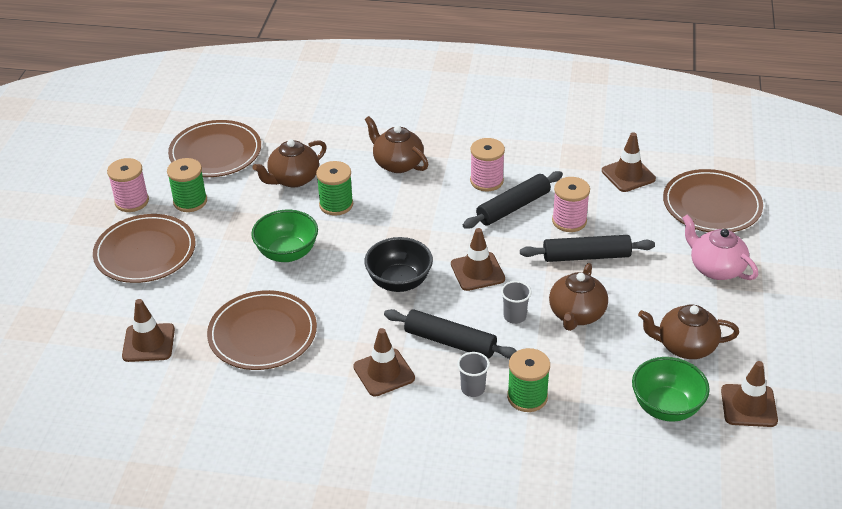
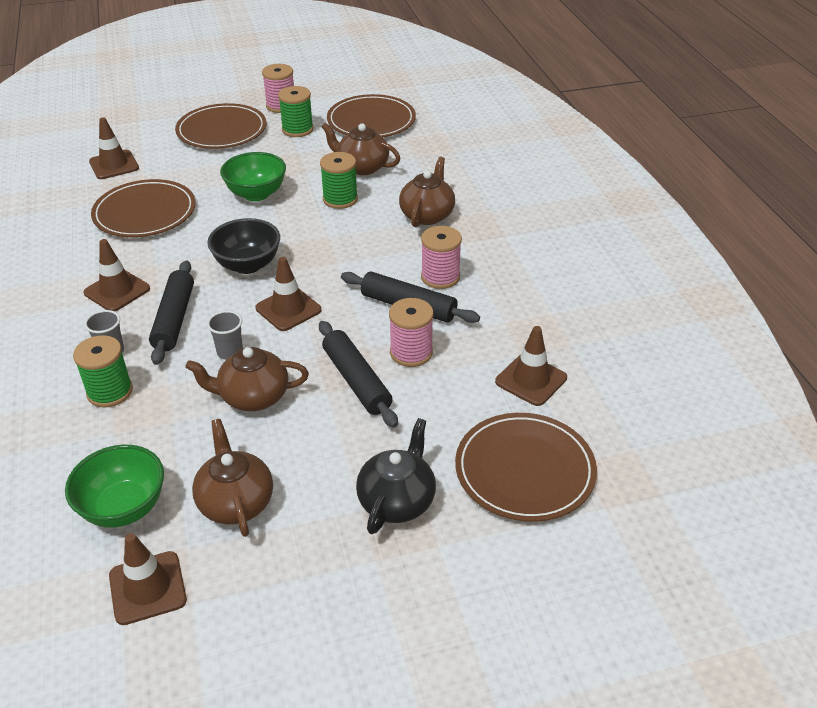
camera: 65 degrees right, 0 degrees up
(715, 268) = (397, 501): pink teapot -> black teapot

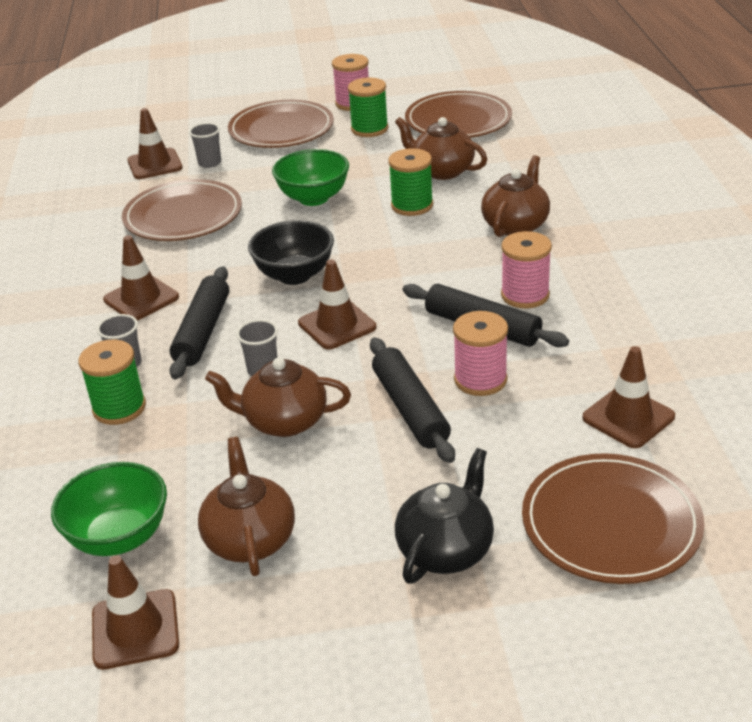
camera: 10 degrees right, 5 degrees down
(162, 163) = (209, 163): none -> grey cup

